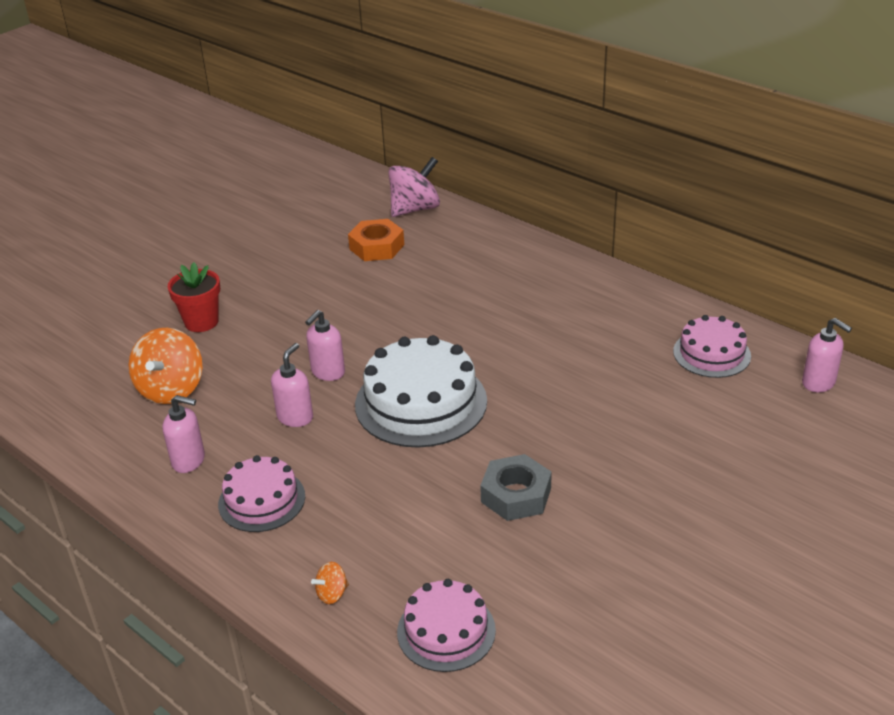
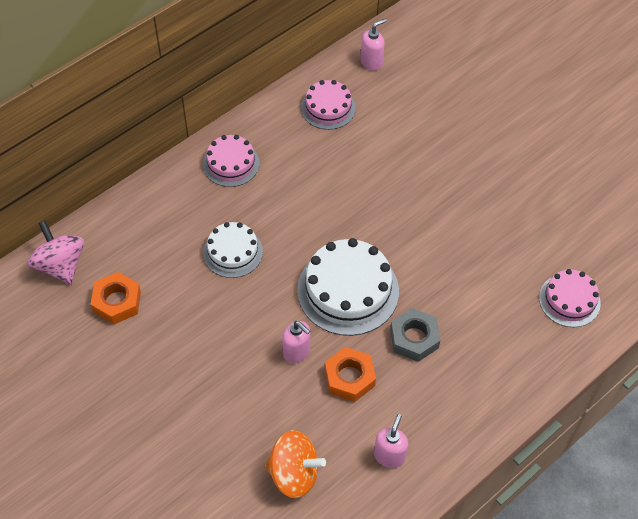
camera: 85 degrees left, 20 degrees up
(201, 322) = (198, 452): red flower pot -> none
(262, 500) = (441, 403): pink cake -> pink cake (231, 163)
(295, 417) = (349, 378): pink soap dispenser -> orange nut
(332, 594) = (535, 361): orange spinning top -> none
(457, 309) = (233, 252): none -> white cake
(516, 495) = (455, 246): grey nut -> grey nut (414, 338)

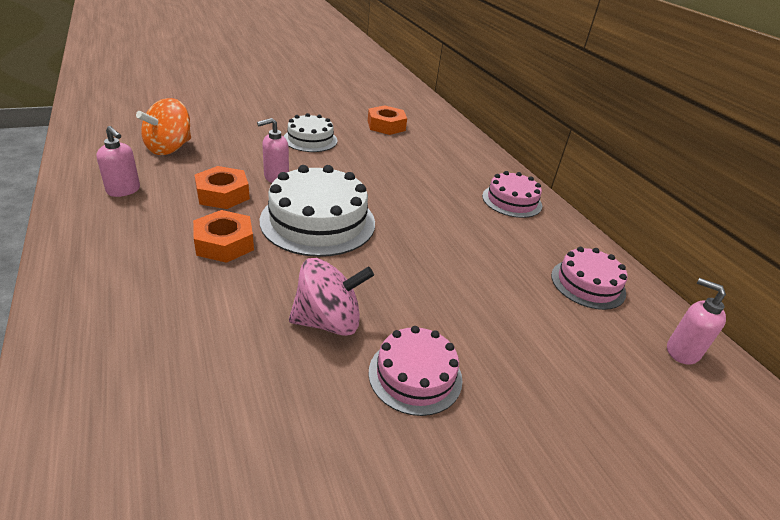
camera: 105 degrees right, 20 degrees down
(60, 265) = (431, 116): pink spinning top -> pink spinning top (328, 321)
(233, 252) = (404, 176): white cake -> white cake (310, 139)
(371, 62) = (681, 351): pink soap dispenser -> pink soap dispenser turned 150 degrees clockwise
(414, 338) = (224, 243): grey nut -> orange nut
(569, 300) = (135, 412): pink cake -> pink cake (415, 375)

